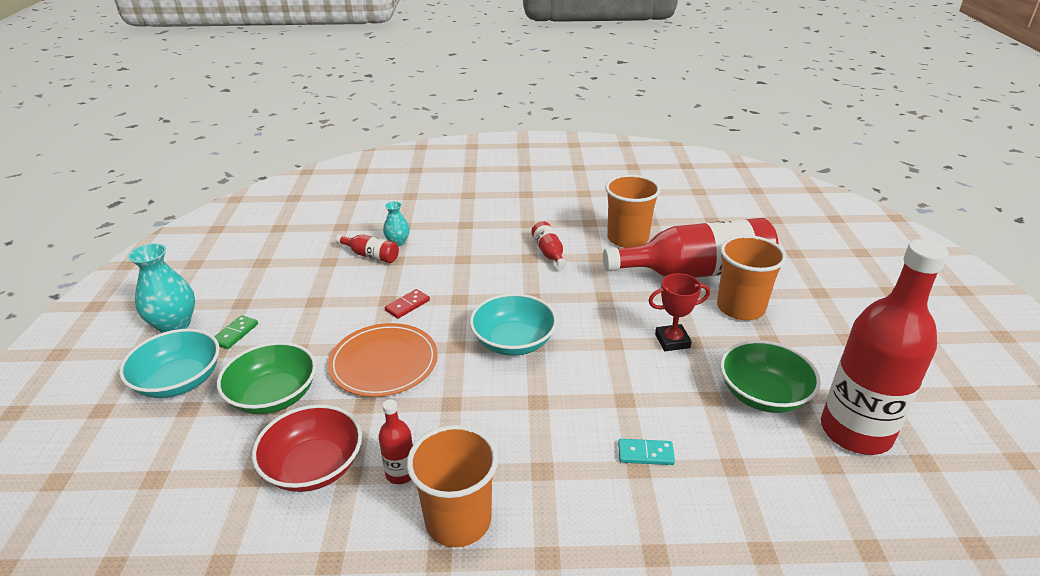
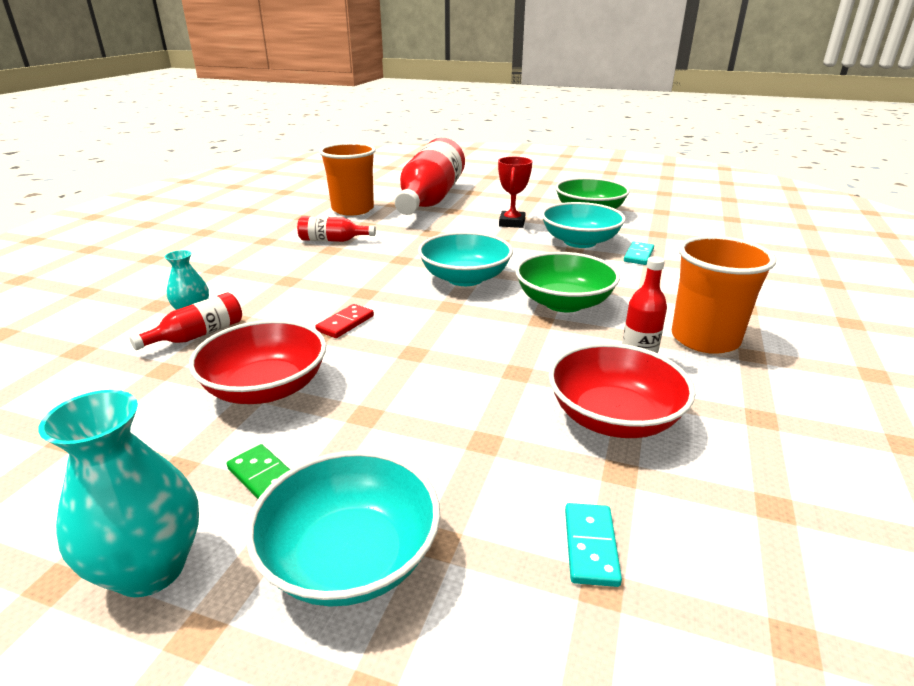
camera: 70 degrees left, 5 degrees down
(184, 470) = (591, 546): none -> turquoise domino
(273, 396) = (459, 443): green bowl -> green bowl (564, 303)
(318, 303) = (266, 388): none -> red bowl
(384, 363) = (447, 351): orange plate -> none
(407, 305) = (345, 323): red domino -> red domino turned 60 degrees clockwise
(654, 400) = (580, 241): none -> turquoise bowl
(740, 308) = (488, 197): orange cup -> none
(855, 432) = (634, 200): red bottle -> none

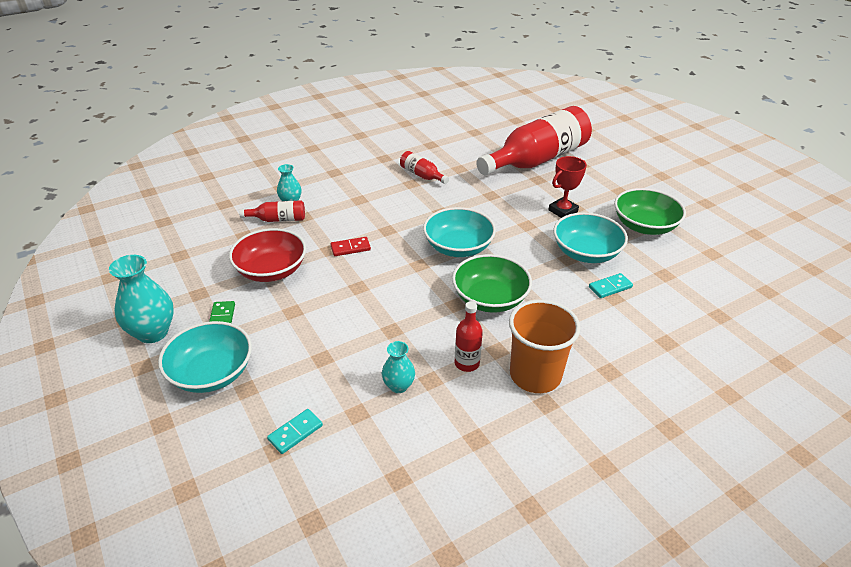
camera: 40 degrees right, 10 degrees up
(353, 209) = (469, 149): orange cup -> none
(613, 417) = (398, 386): red bowl -> turquoise vase

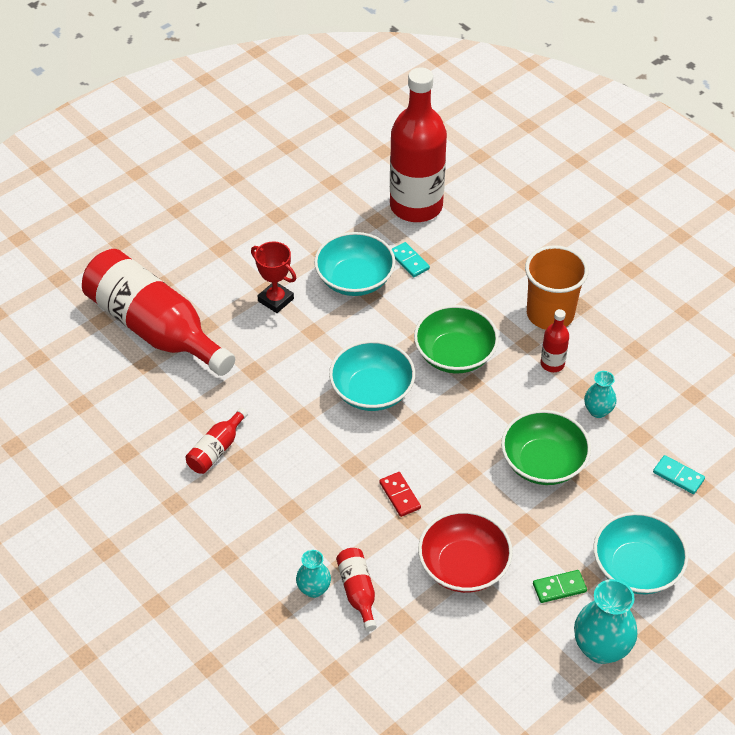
camera: 100 degrees left, 10 degrees up
(644, 226) = (292, 230): green bowl -> green bowl (543, 462)
(688, 302) = (416, 206): none -> red bottle

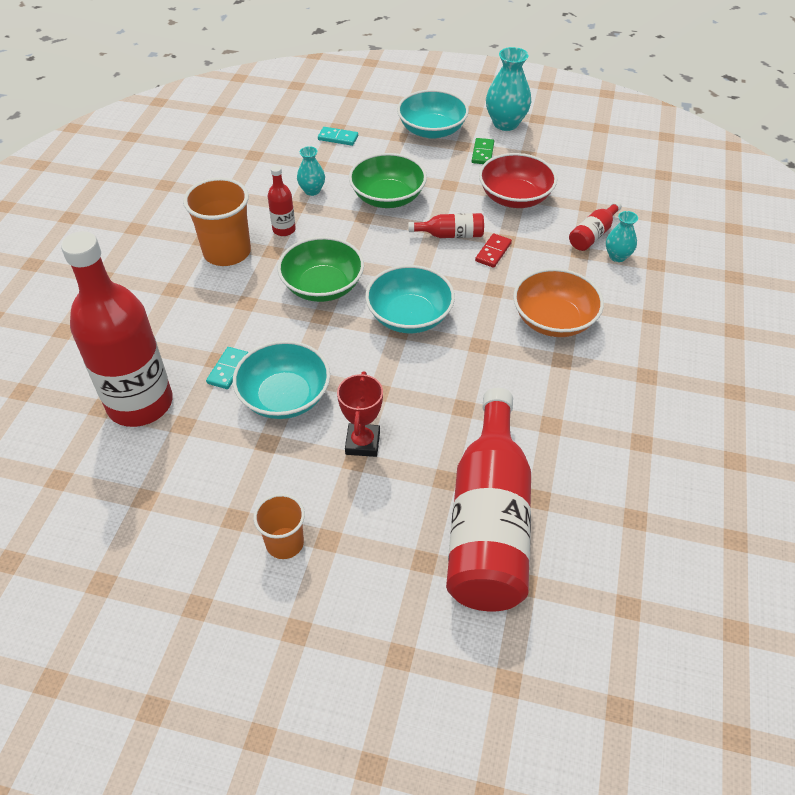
camera: 125 degrees left, 0 degrees up
(216, 450) = (570, 380): red bottle -> red bottle (451, 235)
(237, 229) = (285, 543): none -> orange cup
(283, 483) = (554, 320): none -> orange bowl
(559, 588) = (482, 153): green domino -> green domino turned 60 degrees clockwise
(678, 476) = (338, 138): turquoise domino -> turquoise domino turned 75 degrees counterclockwise

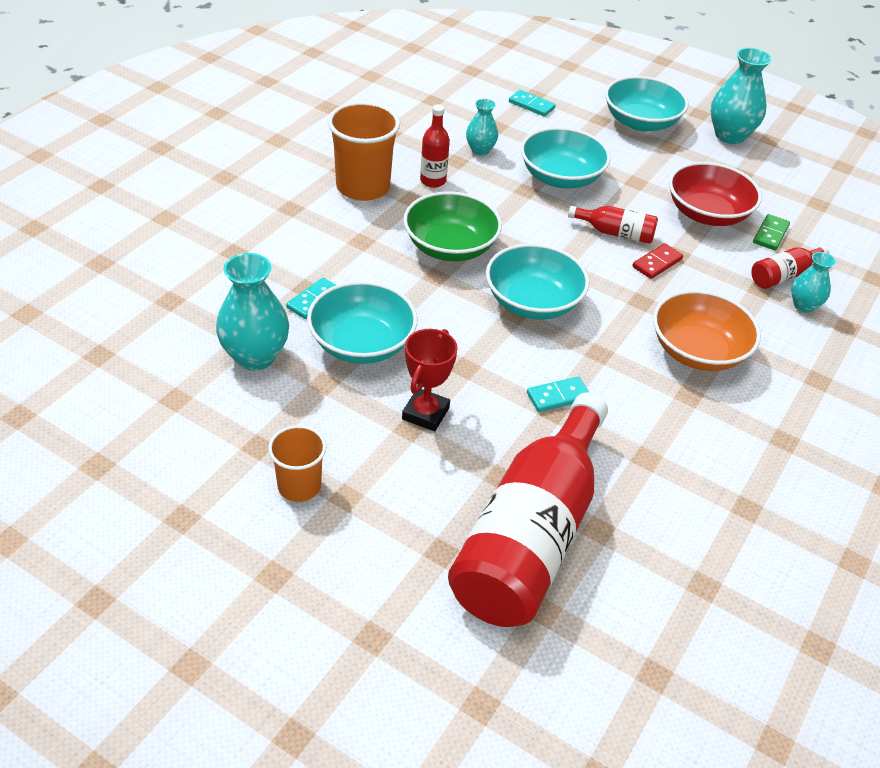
camera: 15 degrees right, 5 degrees down
(140, 403) = (210, 307): red bottle -> none
(198, 437) = (255, 356): none -> turquoise vase
(388, 197) = (561, 177): green bowl -> turquoise bowl
(462, 393) = (558, 396): none -> turquoise domino
(482, 153) = (689, 159): green domino -> green domino (770, 234)

